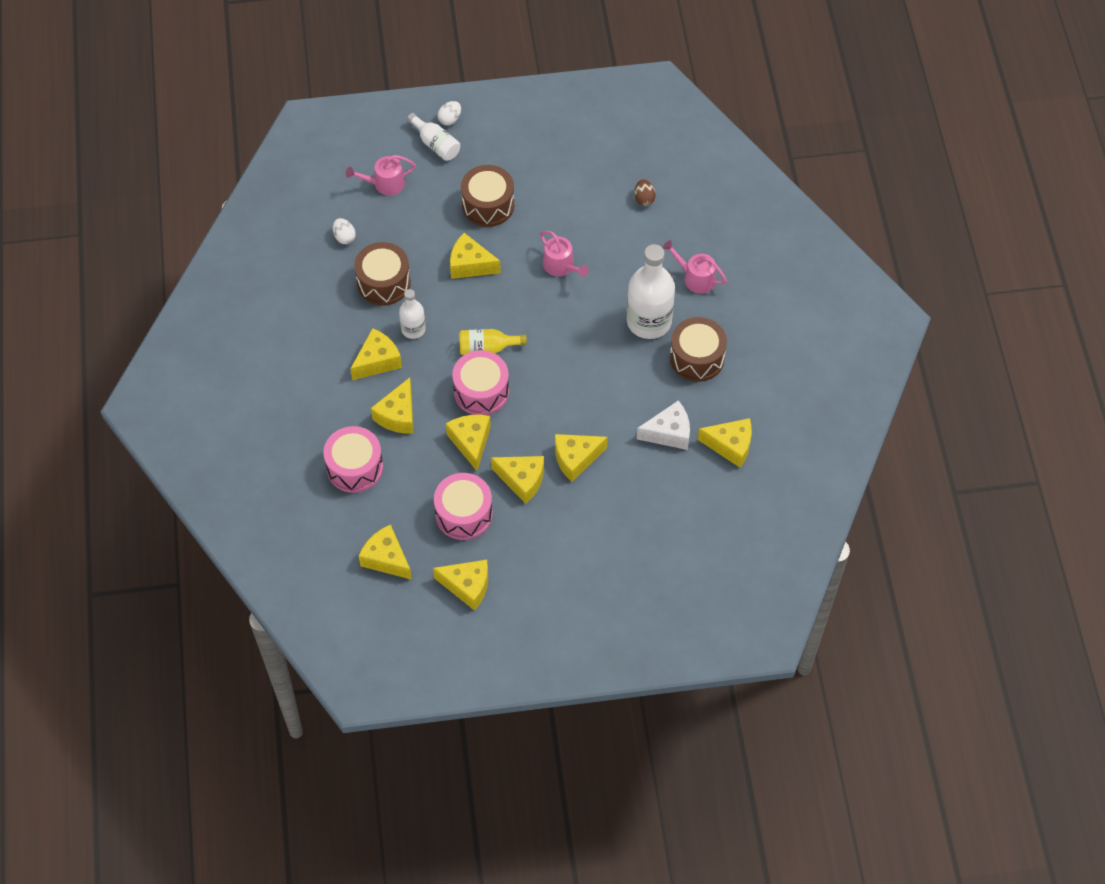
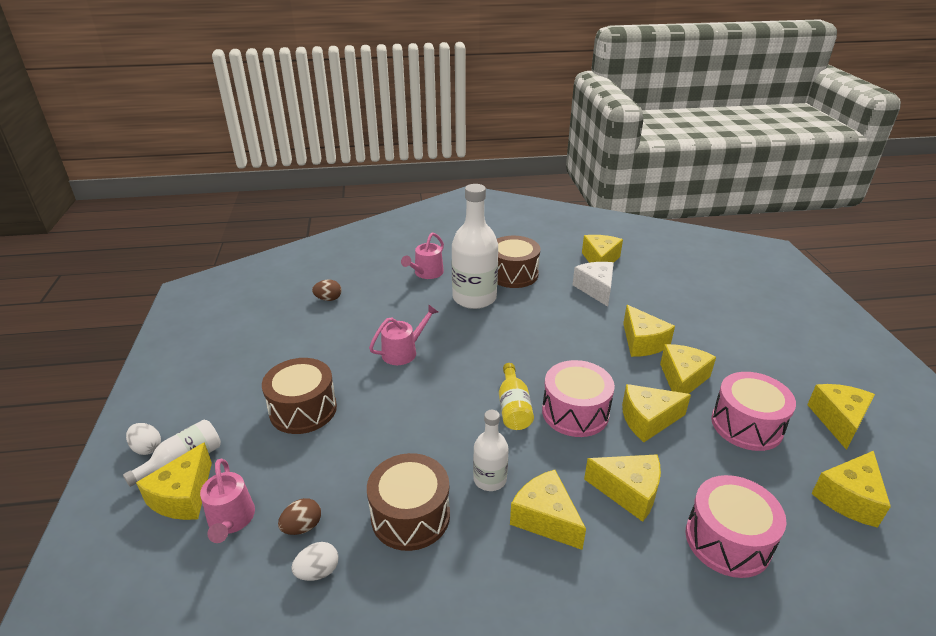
camera: 90 degrees left, 25 degrees down
(377, 223) = (302, 527): none -> brown egg
(470, 265) = (391, 424): yellow cheese -> yellow cheese (183, 496)

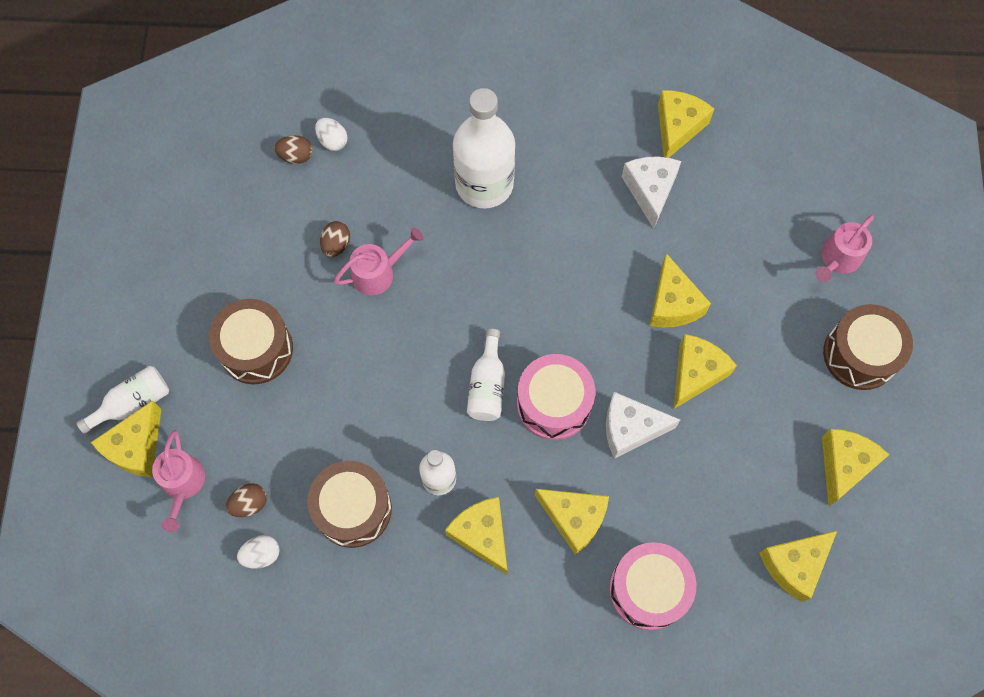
camera: 10 degrees right, 35 degrees up
(147, 448) = (95, 377): white egg -> white egg (332, 141)
(366, 340) = (336, 245): none -> brown egg
(426, 273) = (431, 120): pink watering can -> pink watering can (838, 259)
(513, 274) = (548, 140): brown drum -> brown drum (860, 354)
(513, 408) = (487, 385): yellow bottle -> white bottle
(648, 420) = (630, 429): yellow cheese -> white cheese
(746, 425) = (737, 454): pink drum -> none

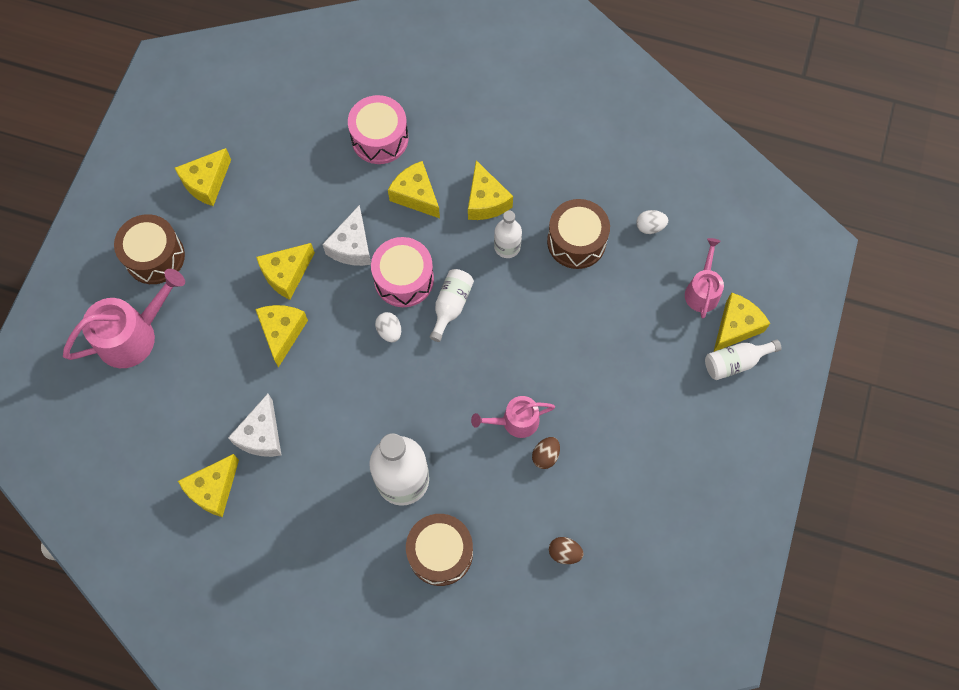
camera: 165 degrees left, 0 degrees up
(249, 503) = (653, 264): brown egg -> none
(256, 349) = (629, 381): brown drum -> brown drum (440, 553)
(332, 141) = (528, 559): white egg -> white egg (389, 331)
(630, 429) = (352, 246): white cheese -> white cheese turned 90 degrees clockwise
(794, 565) = (272, 129): yellow cheese -> none
(838, 259) = (133, 335): pink watering can -> pink watering can, size x1.65

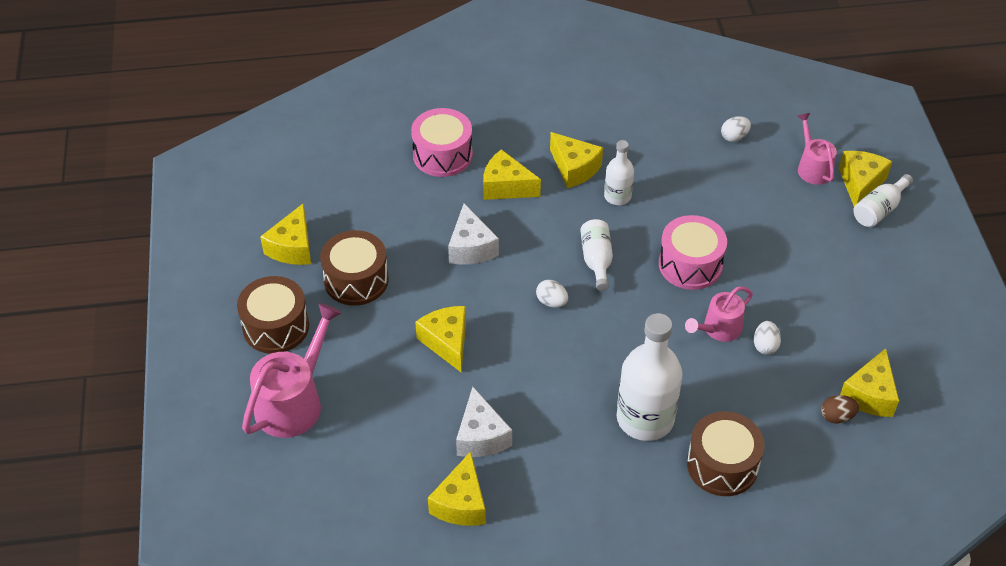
camera: 25 degrees left, 20 degrees down
(286, 274) = (420, 293): yellow cheese -> yellow cheese (869, 395)
(404, 279) = (538, 256): pink drum -> pink drum (690, 264)
(545, 456) = (765, 345): brown egg -> white egg
(576, 241) = (677, 170): brown drum -> brown drum (356, 280)

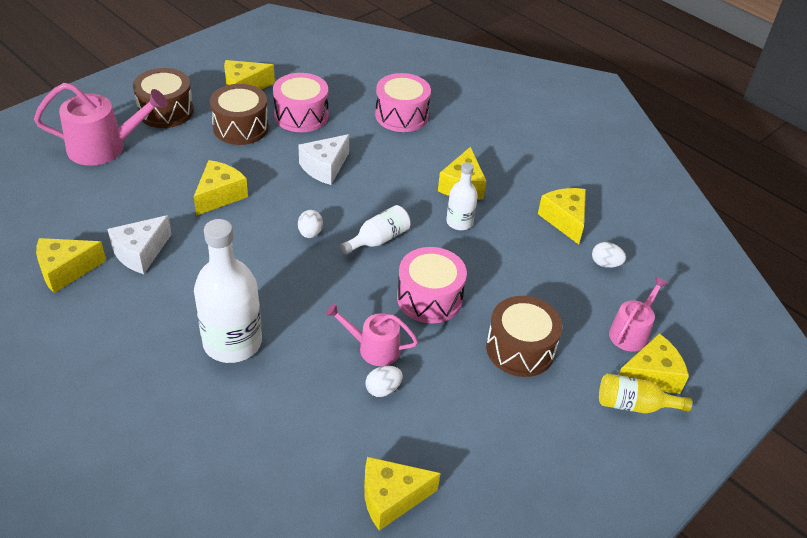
camera: 50 degrees right, 5 degrees down
(378, 226) = (301, 115): none -> pink drum
(506, 187) = (404, 159): yellow cheese -> yellow cheese (564, 220)
(722, 465) = (218, 418): brown drum -> brown drum (520, 349)
(837, 417) = (342, 482): brown egg -> none
(879, 210) = (634, 405): white bottle -> yellow bottle

